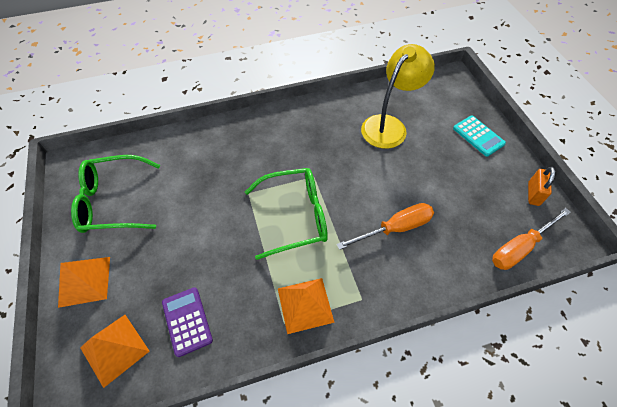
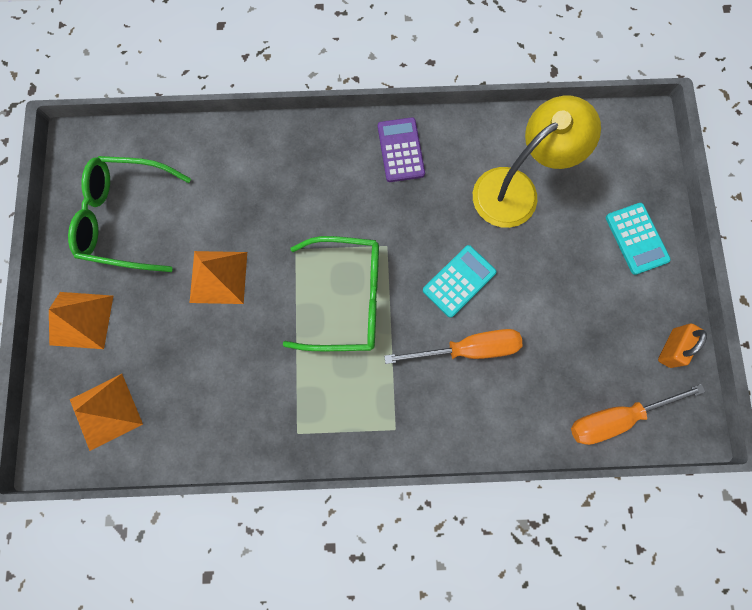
camera: 15 degrees right, 20 degrees up
(187, 321) = (189, 401): purple calculator -> purple calculator (400, 150)
(305, 305) = (327, 418): orange pyramid -> orange pyramid (218, 277)
(372, 186) = (459, 281): none -> turquoise calculator

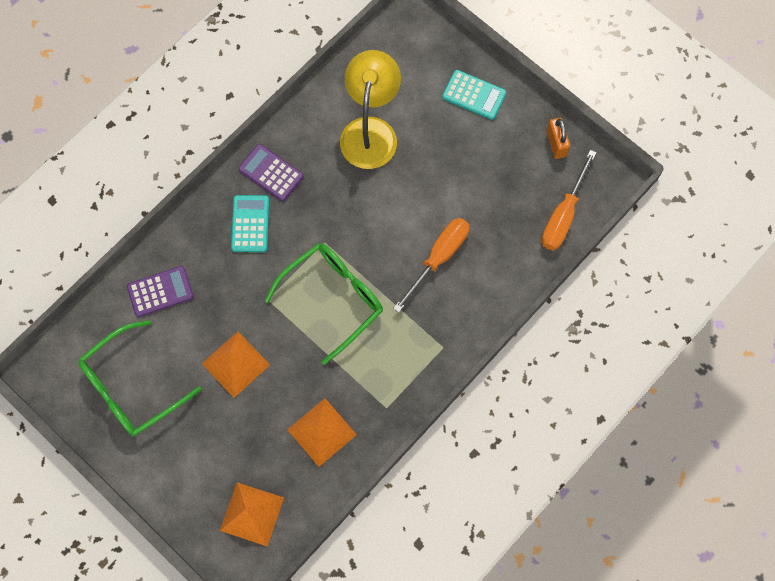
camera: 45 degrees left, 5 degrees down
(81, 320) = (173, 477): orange pyramid -> orange pyramid (321, 432)
(222, 165) = (160, 291): none -> purple calculator
(459, 281) = (392, 222): turquoise calculator -> turquoise calculator (250, 224)

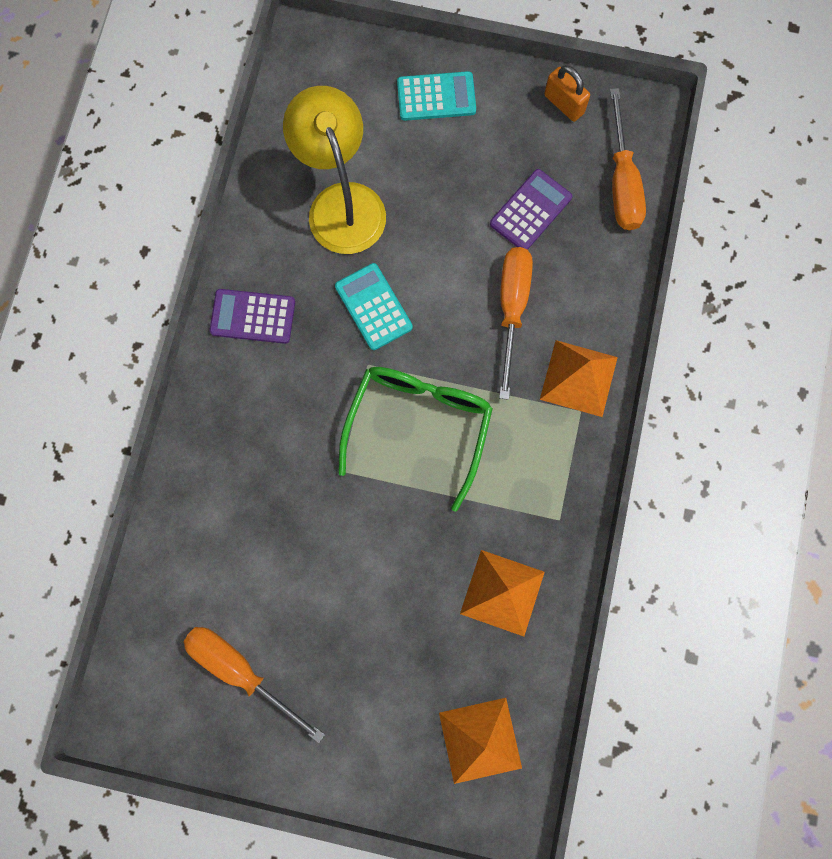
camera: 30 degrees left, 5 degrees up
(132, 386) = (241, 671): green glasses -> orange screwdriver
(160, 291) = (204, 535): purple calculator -> purple calculator (530, 211)
(235, 364) = (350, 571): orange pyramid -> orange pyramid (578, 378)
(250, 224) = (265, 391): turquoise calculator -> turquoise calculator (373, 307)

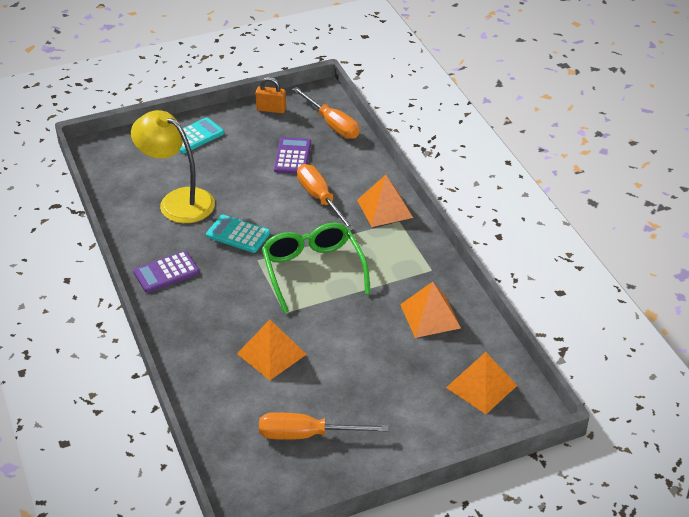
camera: 35 degrees left, 35 degrees down
(284, 525) = (272, 354): none -> orange pyramid

